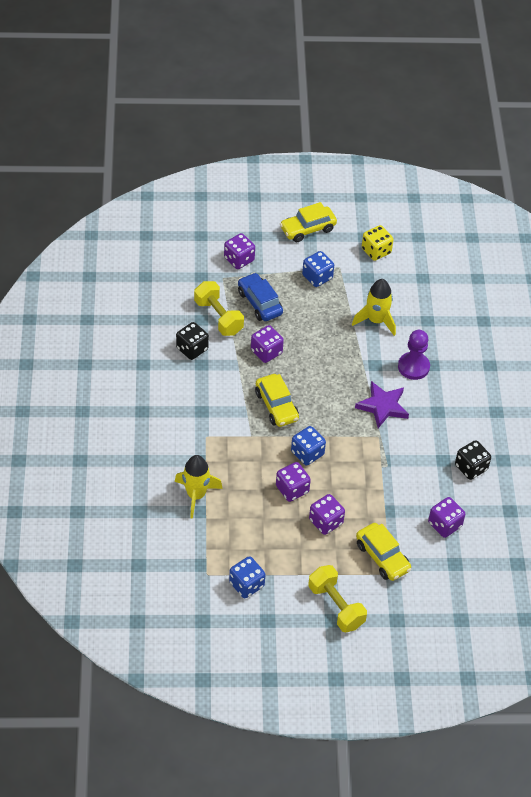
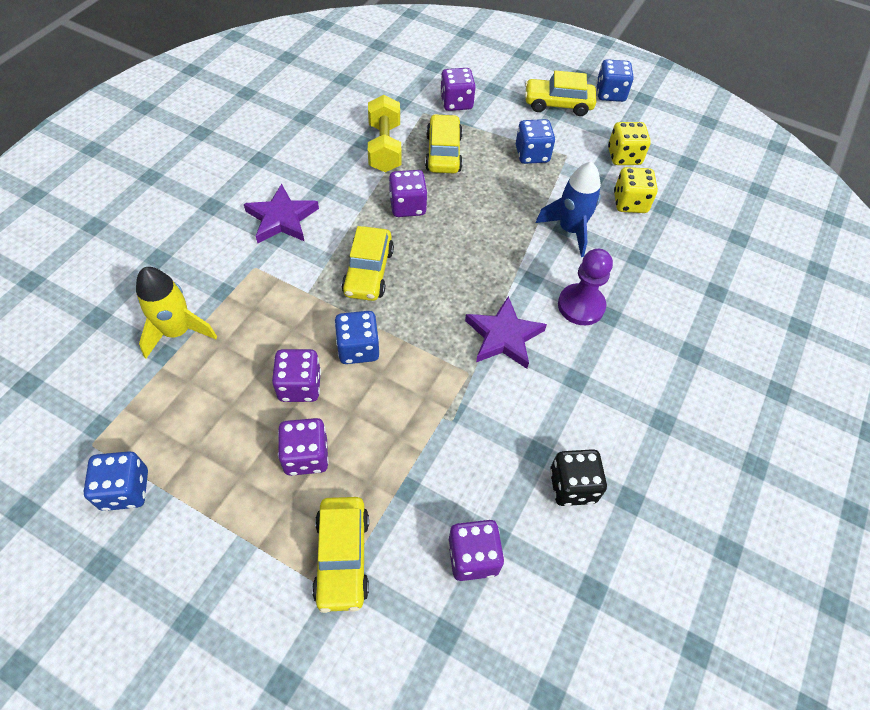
camera: 30 degrees right, 5 degrees up
(192, 349) = (326, 166): black dice -> none
(195, 398) = (282, 218): none -> purple star
(259, 303) = (443, 153): blue car -> yellow car
(336, 606) = (213, 600): yellow dumbbell -> none
(337, 204) = (610, 94): none -> blue dice
(376, 320) = (570, 230): yellow rocket -> blue rocket
(400, 284) = (630, 203): none -> yellow dice

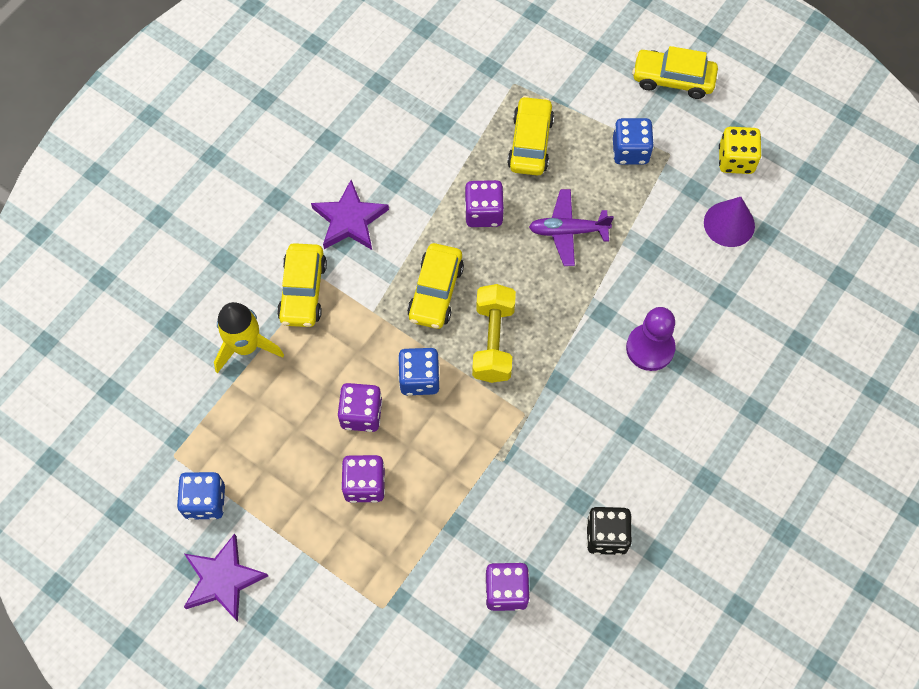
camera: 10 degrees right, 10 degrees up
(342, 557) = (392, 580): yellow car -> yellow car (303, 291)
(384, 148) = (465, 132): yellow dumbbell -> yellow dumbbell (493, 341)
(456, 103) = (553, 71): purple dice -> none
(487, 216) = (568, 231): none -> purple plane
(503, 336) = (565, 376): purple star -> purple star (223, 579)
(570, 230) = (655, 255): blue rocket -> none
(610, 94) = (739, 66): blue dice -> none
(630, 203) = (729, 224): yellow dice -> purple cone

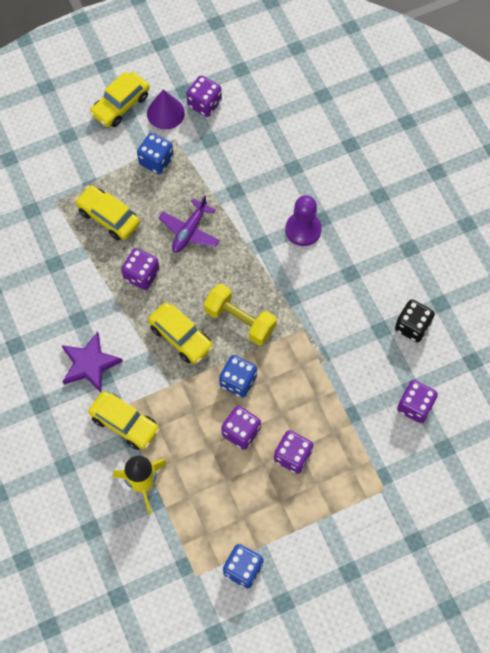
camera: 60 degrees left, 0 degrees up
(223, 579) = (306, 584): purple star -> none
(729, 224) = (246, 134): purple cone -> purple cone (165, 113)
(736, 160) = (204, 104): yellow dice -> purple dice

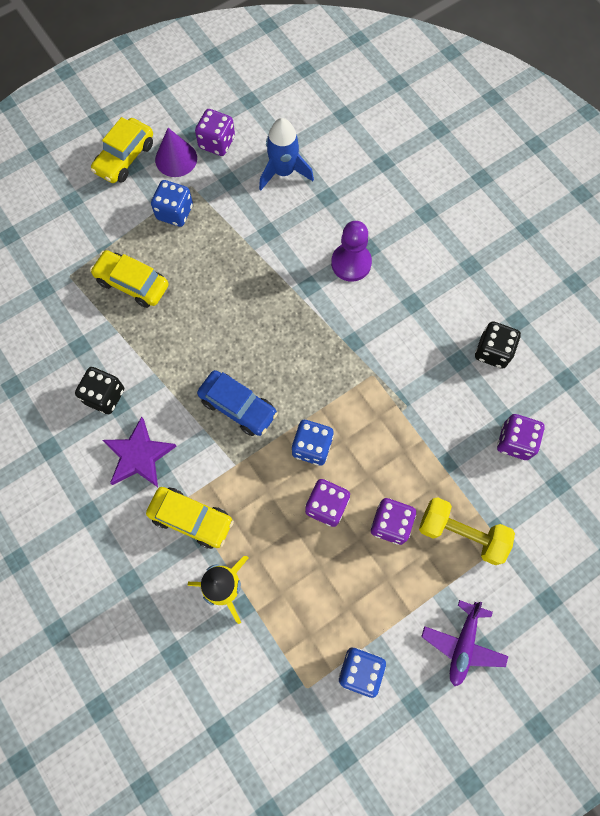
camera: 10 degrees left, 5 degrees up
(69, 309) = (104, 396): none -> black dice
(141, 275) = (181, 343): purple dice -> none
(181, 337) = (238, 406): yellow car -> blue car
(189, 231) = (226, 284): purple plane -> purple plane (463, 644)
(240, 321) = (301, 376): yellow dumbbell -> yellow dumbbell (461, 533)
(259, 139) = (283, 172): none -> blue rocket

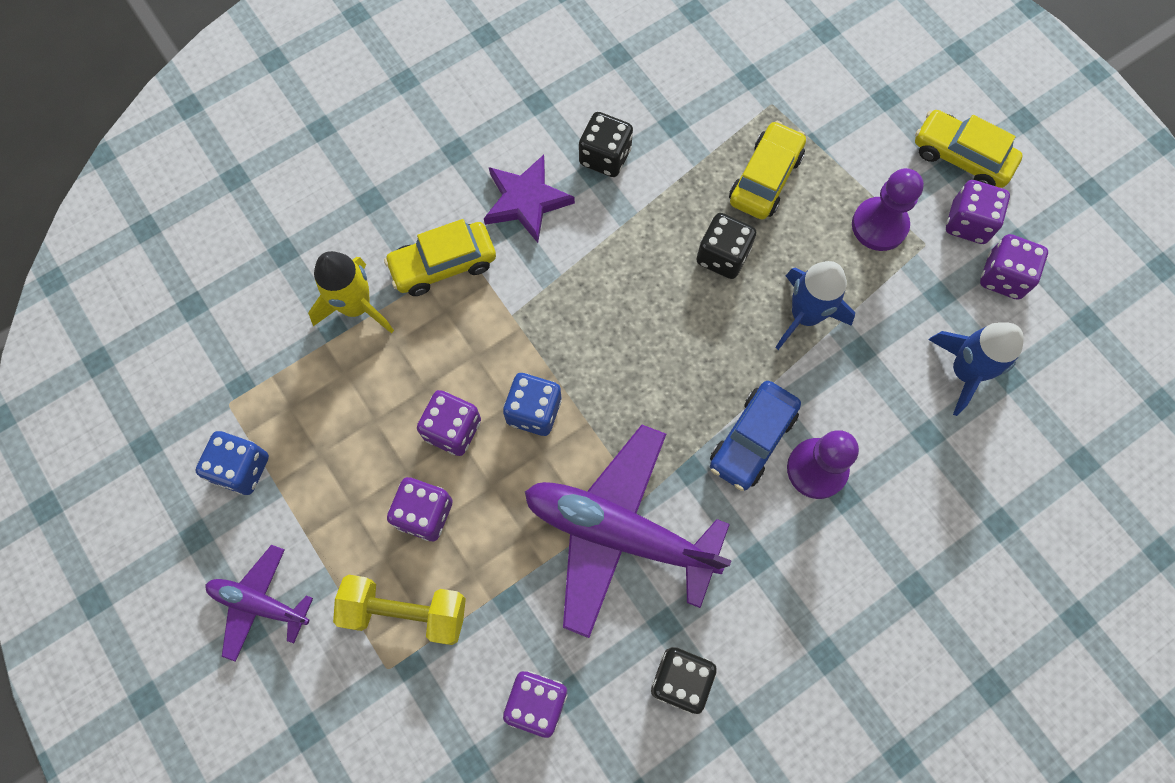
camera: 90 degrees right, 0 degrees up
(175, 212) = (879, 225): blue dice -> purple pawn
(176, 159) = (968, 223): purple cone -> purple dice
(191, 519) = (443, 265): yellow car -> yellow car turned 45 degrees clockwise
(193, 315) = (722, 256): none -> black dice
(238, 406) = (591, 316): blue car -> blue car (752, 440)
(241, 263) = (805, 315): none -> blue rocket
(399, 388) = (619, 532): none -> purple plane
(461, 533) = (406, 612): yellow dumbbell -> yellow dumbbell turned 75 degrees clockwise

